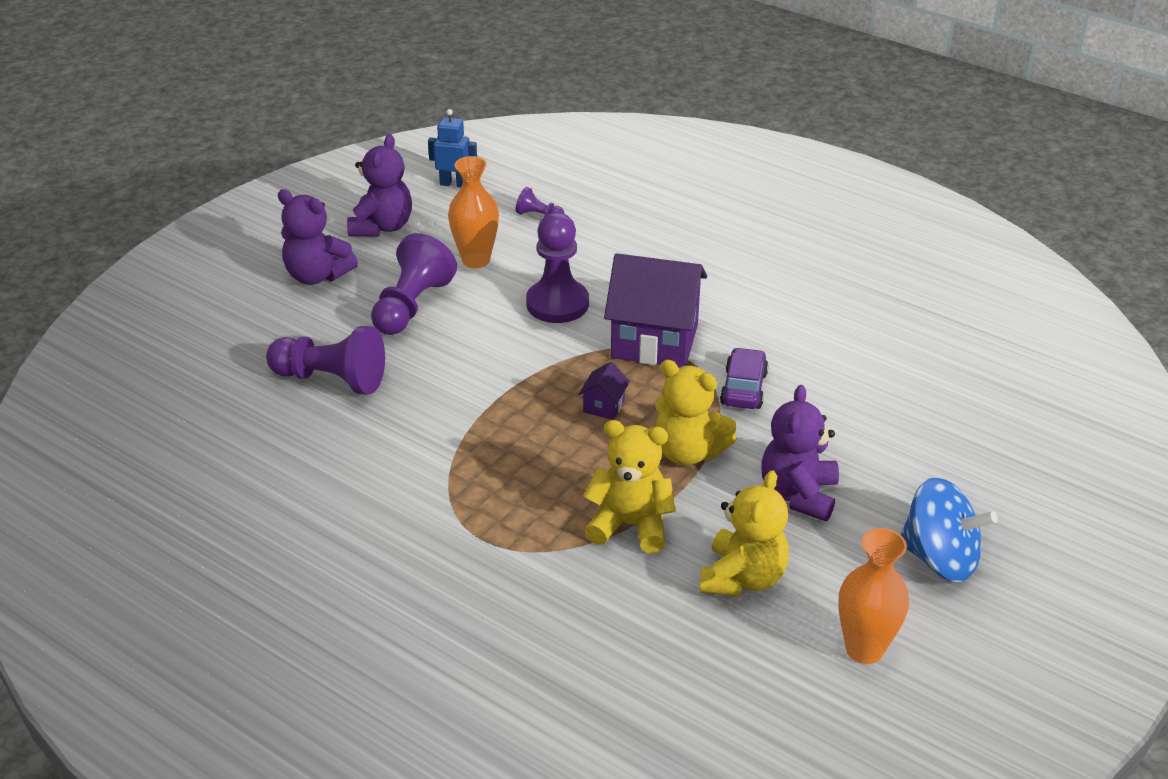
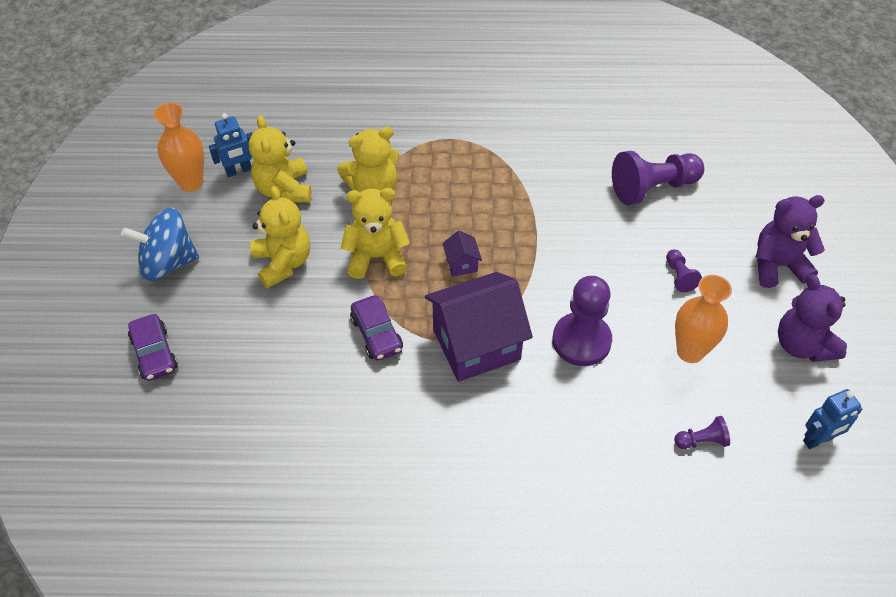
camera: 145 degrees right, 15 degrees up
(412, 306) = (679, 276): purple pawn -> purple pawn, size x0.48
(788, 633) = (239, 171): none -> blue robot
(798, 495) = (283, 263): purple teddy bear -> yellow teddy bear
(991, 472) = (154, 353): none -> purple car

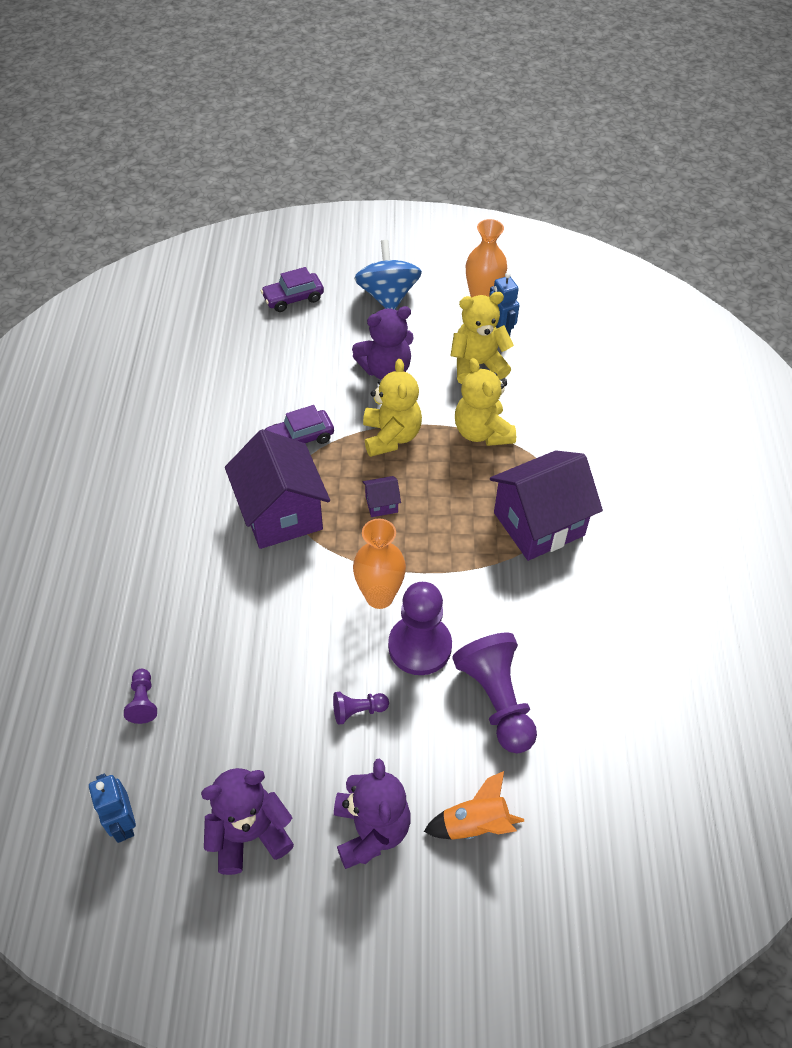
camera: 90 degrees right, 0 degrees up
(283, 263) = (386, 370): yellow teddy bear -> purple teddy bear
(479, 154) = (539, 524): none -> purple house
(581, 341) = (277, 603): purple pawn -> purple pawn (420, 646)
(690, 351) = (253, 707): orange vase -> orange vase (379, 596)
(756, 204) = (474, 824): none -> orange rocket

